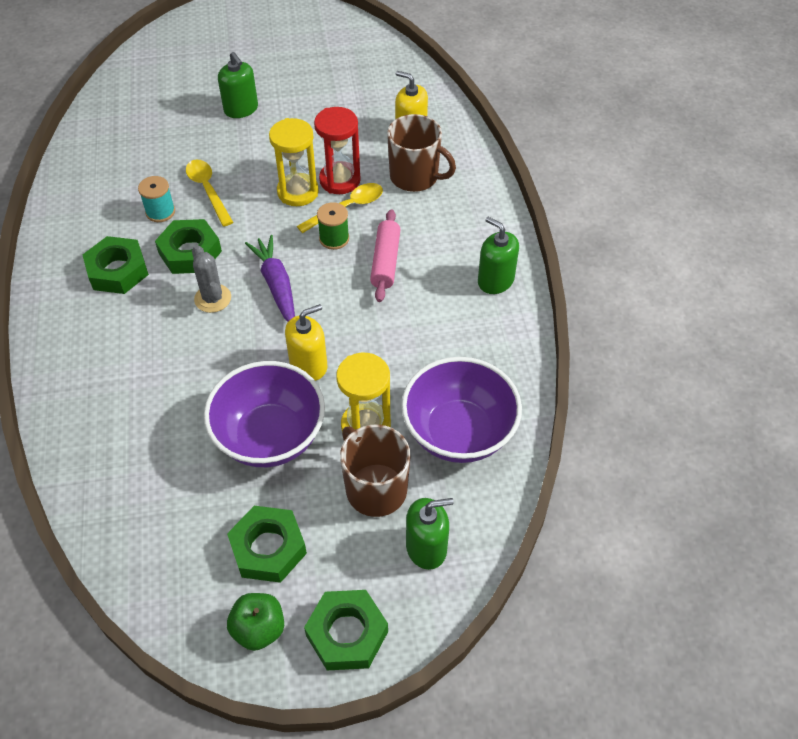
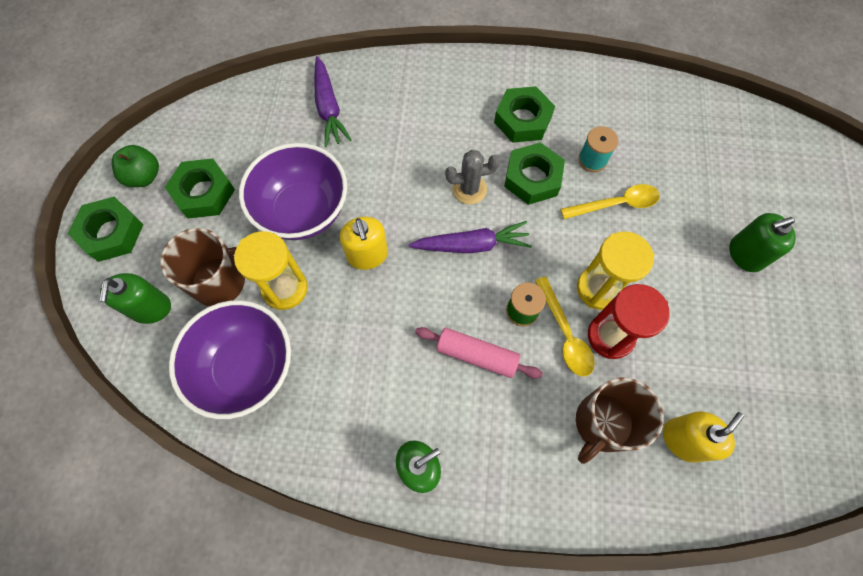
camera: 105 degrees right, 15 degrees up
(122, 452) = (328, 108): none -> purple carrot

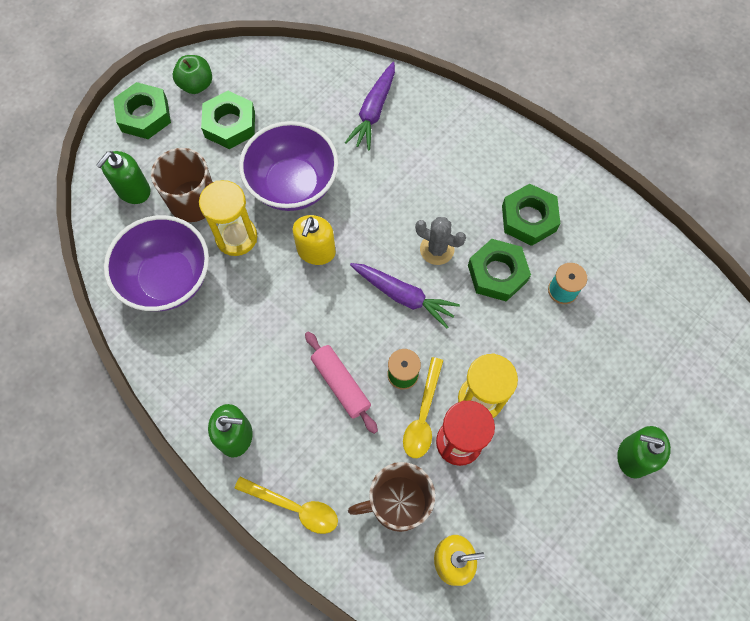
camera: 35 degrees right, 0 degrees up
(616, 204) = (552, 340): yellow spoon -> yellow spoon (294, 507)

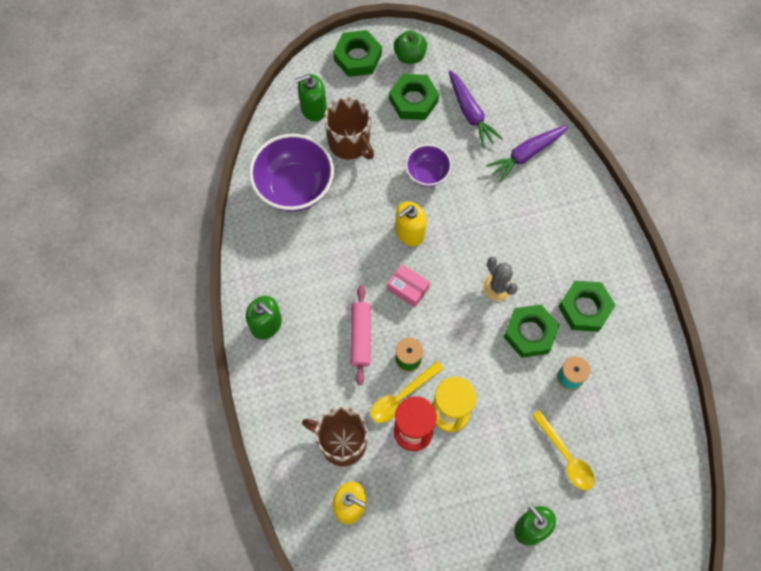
camera: 35 degrees right, 0 degrees up
(236, 237) = (361, 187): yellow hourglass -> none
(293, 185) = (427, 173): purple bowl -> purple bowl, size x0.56
(294, 507) = (272, 397): yellow spoon -> yellow spoon (566, 456)
(353, 306) = (408, 288): none -> pink box
(403, 296) = (449, 304): purple carrot -> purple carrot (470, 113)

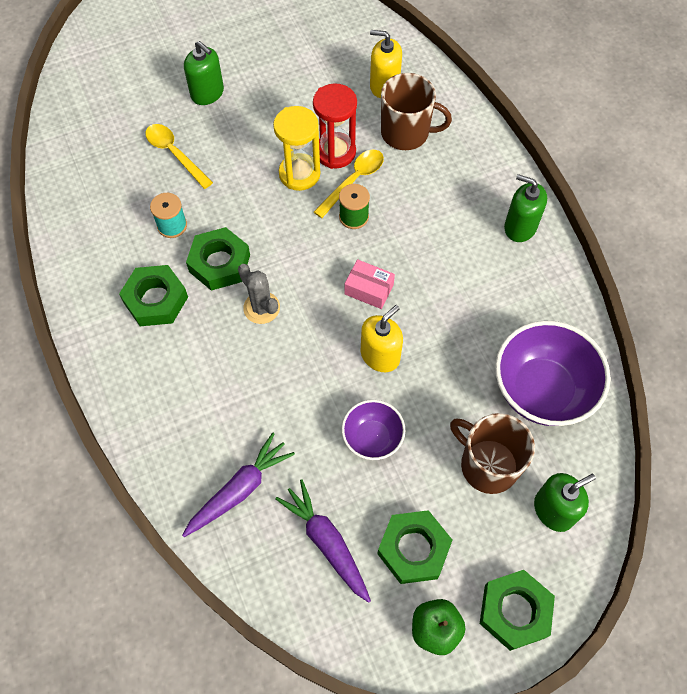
camera: 170 degrees right, 5 degrees down
(361, 337) = (411, 230): pink rolling pin -> none

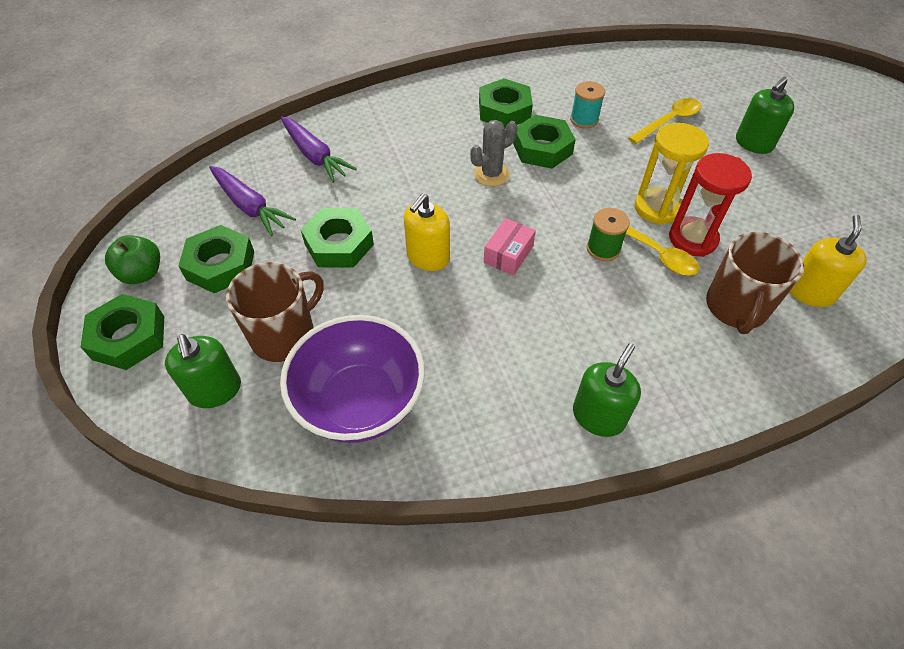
camera: 95 degrees right, 10 degrees down
(326, 542) = (249, 206): purple carrot -> purple carrot turned 75 degrees clockwise
(372, 438) = (339, 244): purple bowl -> green nut
(380, 355) = (428, 257): yellow soap dispenser -> yellow soap dispenser turned 75 degrees clockwise

